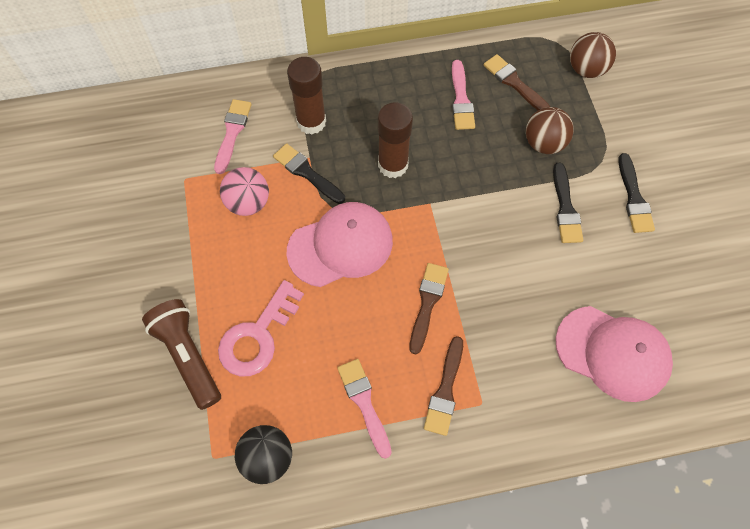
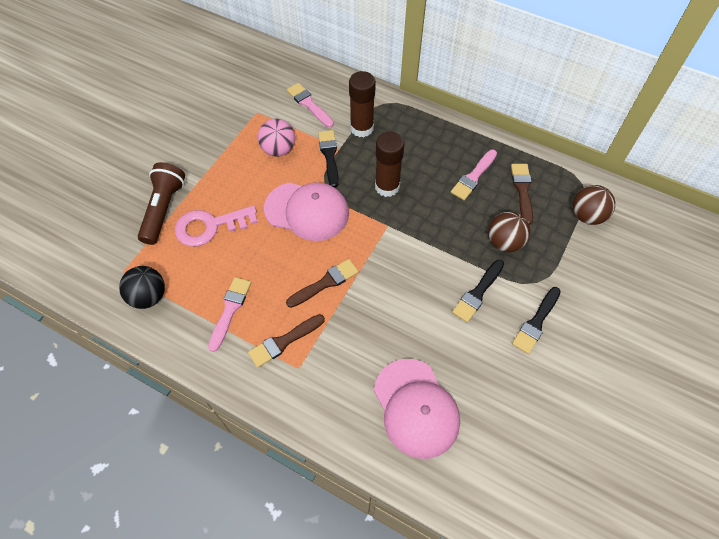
camera: 40 degrees right, 5 degrees down
(232, 132) = (309, 104): pink brush -> pink brush turned 90 degrees counterclockwise

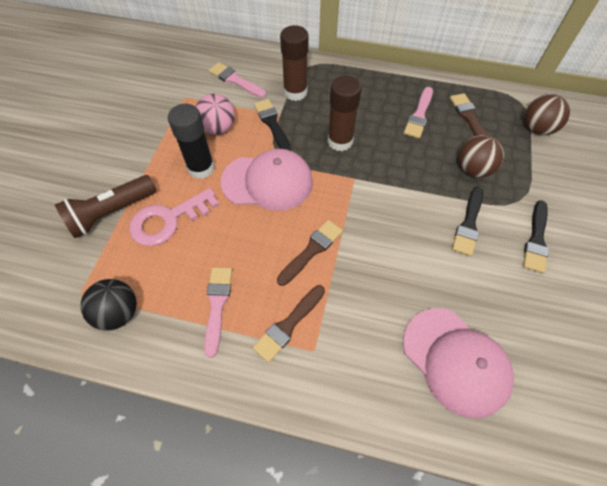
camera: 15 degrees left, 0 degrees up
(163, 209) = (111, 213): brown flashlight -> brown flashlight turned 120 degrees counterclockwise
(252, 185) = (201, 168): none -> black glue stick

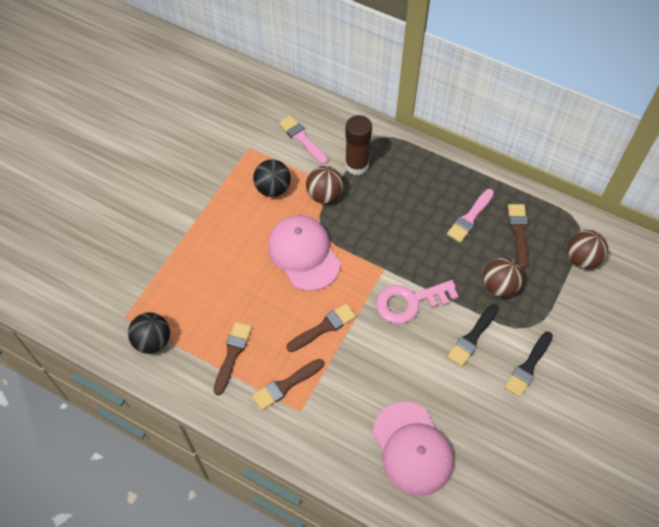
camera: 15 degrees right, 0 degrees up
(111, 213) = (161, 251): brown flashlight -> none
(168, 220) = (208, 270): pink key -> pink key (410, 302)
(201, 168) = (247, 226): black glue stick -> none
(217, 305) = (232, 354): pink brush -> brown brush
(218, 128) = (273, 188): pink ball -> black ball
(267, 182) = (304, 254): pink cap -> pink cap turned 135 degrees counterclockwise
(272, 124) = (324, 195): black brush -> brown ball
(340, 141) = (383, 228): brown glue stick -> none

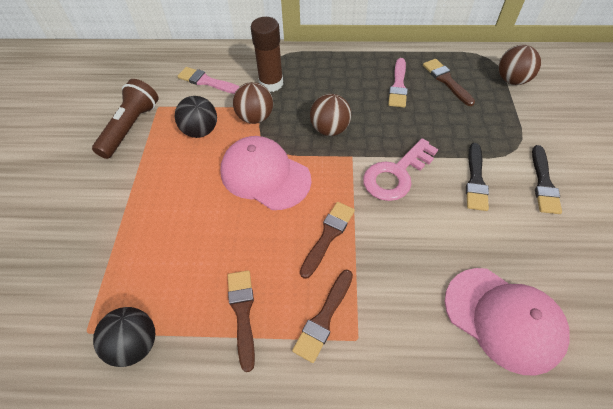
camera: 25 degrees left, 5 degrees down
(218, 159) = (131, 127): none -> brown flashlight
(499, 286) = (464, 127): brown ball -> brown ball (330, 129)

